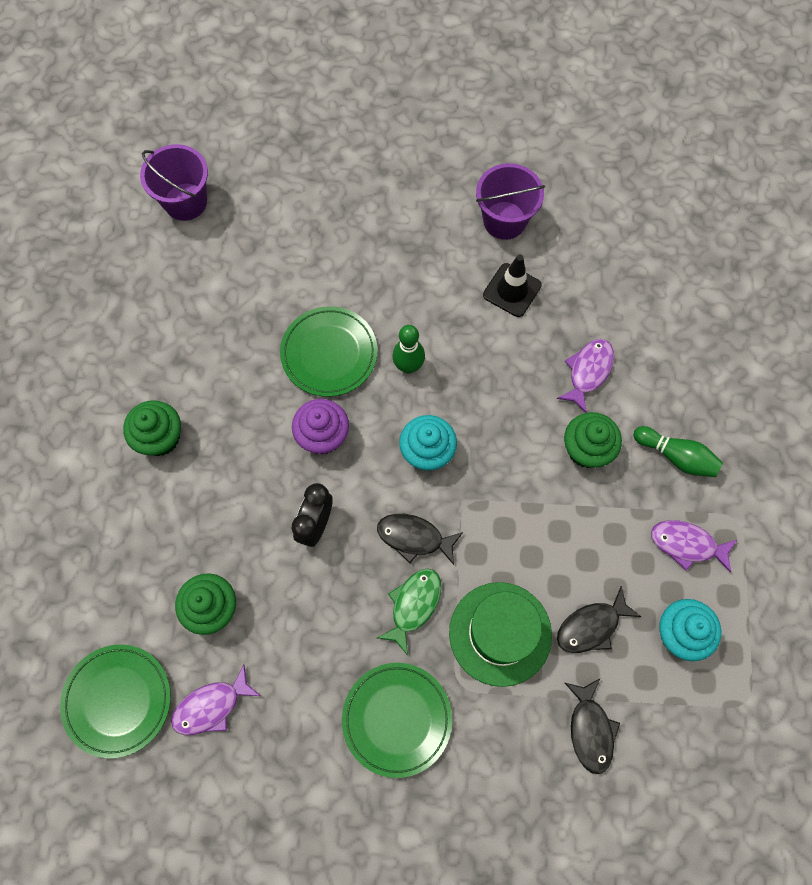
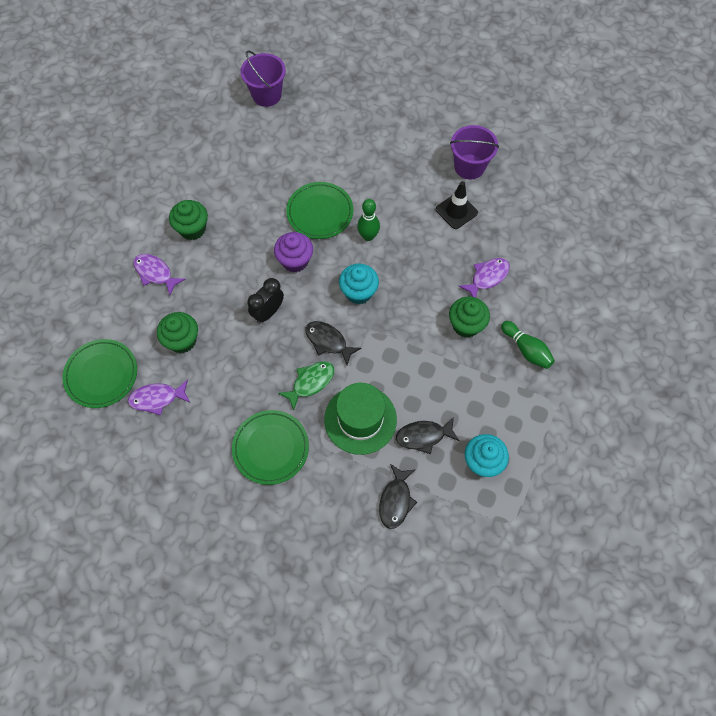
camera: 20 degrees right, 5 degrees down
(687, 544) = (510, 407): purple fish -> purple fish (155, 273)

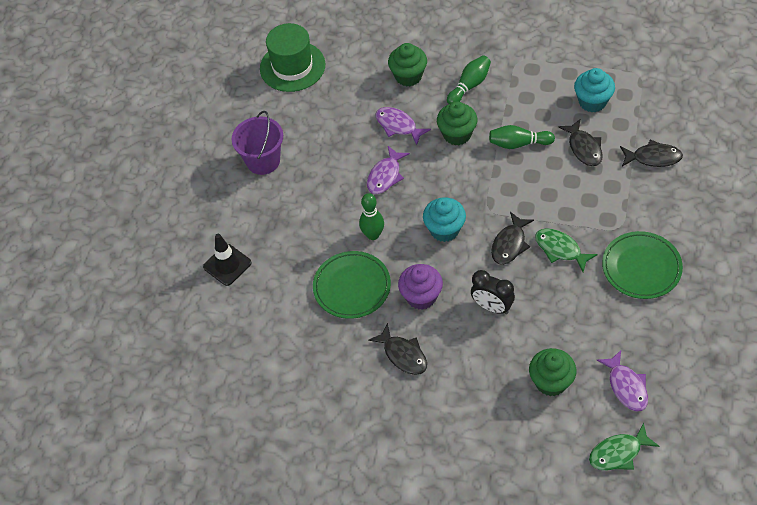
camera: 95 degrees left, 10 degrees down
(101, 375) = (618, 453): green plate -> green fish
(155, 273) = (474, 436): purple fish -> purple fish (385, 176)
(192, 229) = (404, 413): green cupcake -> green cupcake (408, 76)
(244, 238) = (403, 355): none -> black fish
(266, 95) = (186, 384): purple bucket -> none
(360, 419) = (585, 200): green hat -> green hat (292, 66)
(442, 377) = (518, 144): none -> green bowling pin
(456, 211) = (323, 163): black traffic cone -> black traffic cone (227, 265)

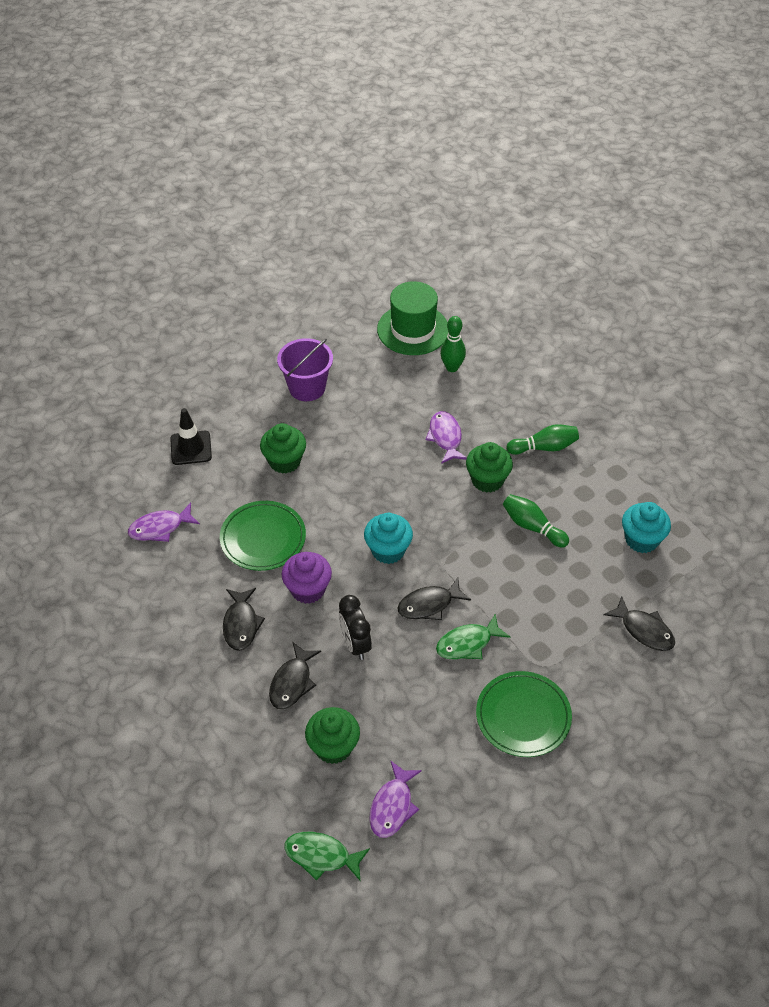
camera: 35 degrees right, 5 degrees down
(373, 235) = (326, 510): green bowling pin -> green bowling pin (452, 367)
(385, 176) = (389, 470): purple fish -> purple fish (160, 528)
(408, 76) = (500, 403): green cupcake -> green cupcake (284, 461)
(560, 249) = (467, 643): green fish -> green fish turned 105 degrees counterclockwise
(584, 148) = (588, 574): black fish -> black fish (292, 682)

